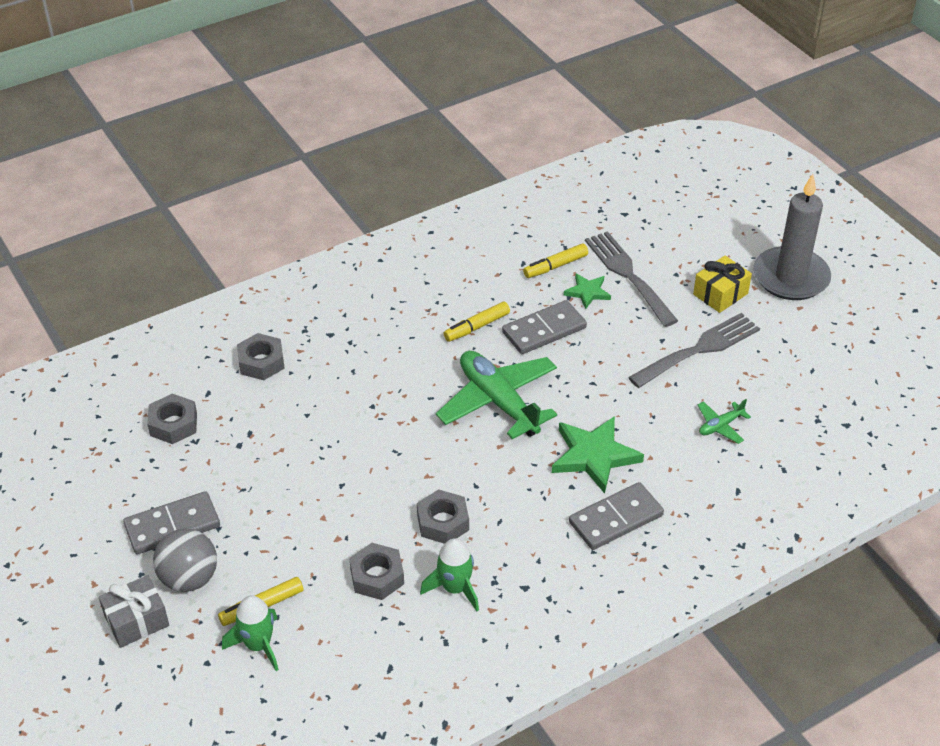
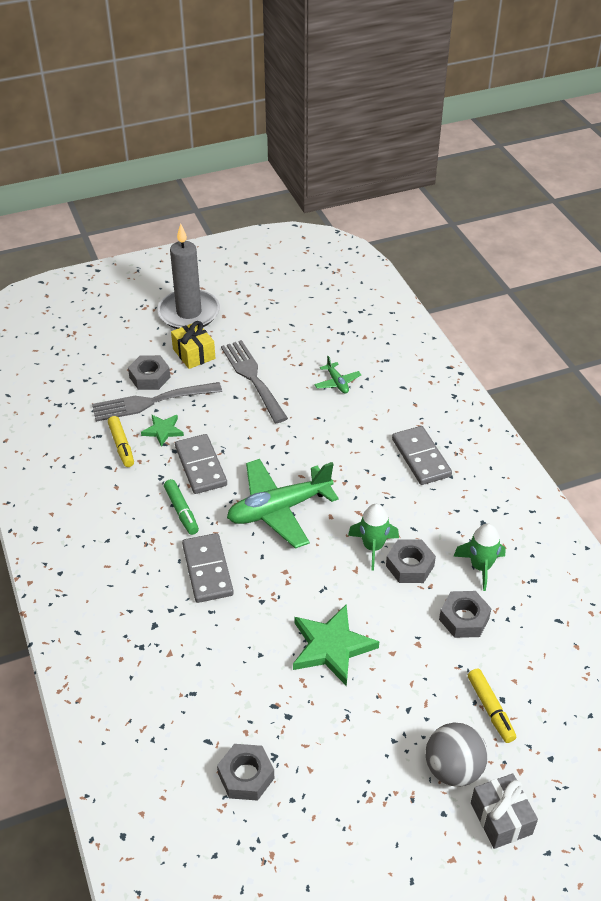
camera: 80 degrees left, 0 degrees up
(172, 525) = (385, 782): grey domino -> grey domino (207, 570)
(258, 645) = (533, 715): green rocket -> green rocket (373, 547)
(261, 362) = (177, 688): grey nut -> grey nut (150, 377)
(477, 327) = (181, 511): yellow marker -> green marker
(594, 456) = (353, 459): green star -> green star (331, 647)

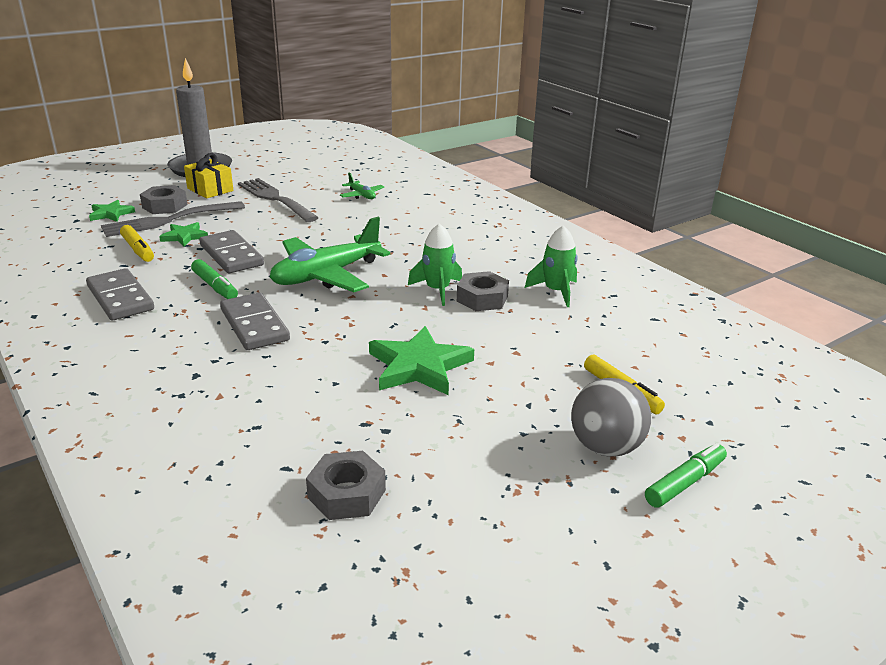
camera: 15 degrees left, 15 degrees down
(101, 384) = (111, 214): none -> green star
(421, 458) = (462, 231): grey domino -> grey domino (120, 298)
(464, 619) = (557, 328): grey nut -> none
(501, 818) = (685, 483): grey gift -> green marker

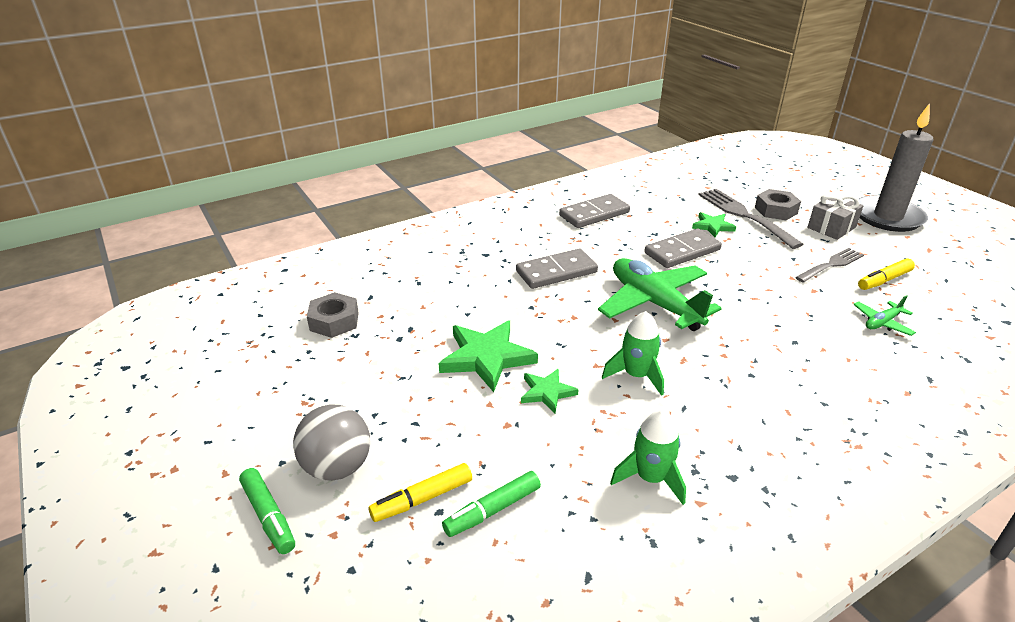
camera: 95 degrees right, 5 degrees up
(111, 214) = (745, 190): green star -> green star (547, 392)
(138, 250) = (678, 210): yellow marker -> yellow marker (884, 280)
(210, 190) = (831, 227): yellow gift -> grey gift
(215, 286) = (620, 249): green marker -> green marker (493, 510)
(275, 199) = (831, 265): grey fork -> grey fork, size x0.65
(482, 298) = (622, 408): grey nut -> none

